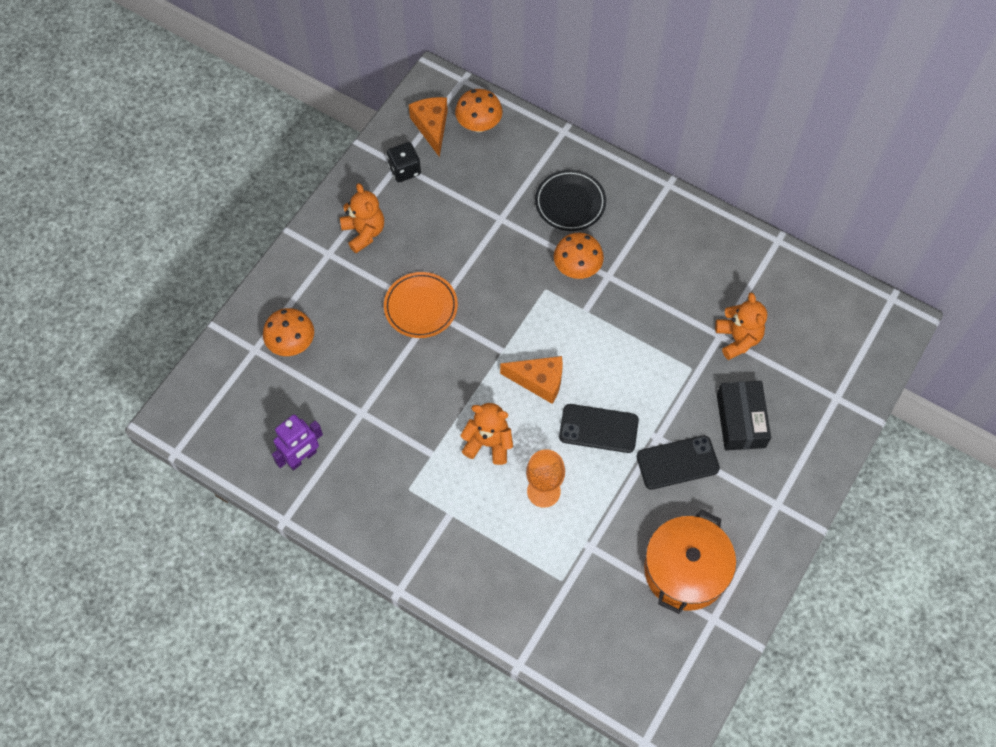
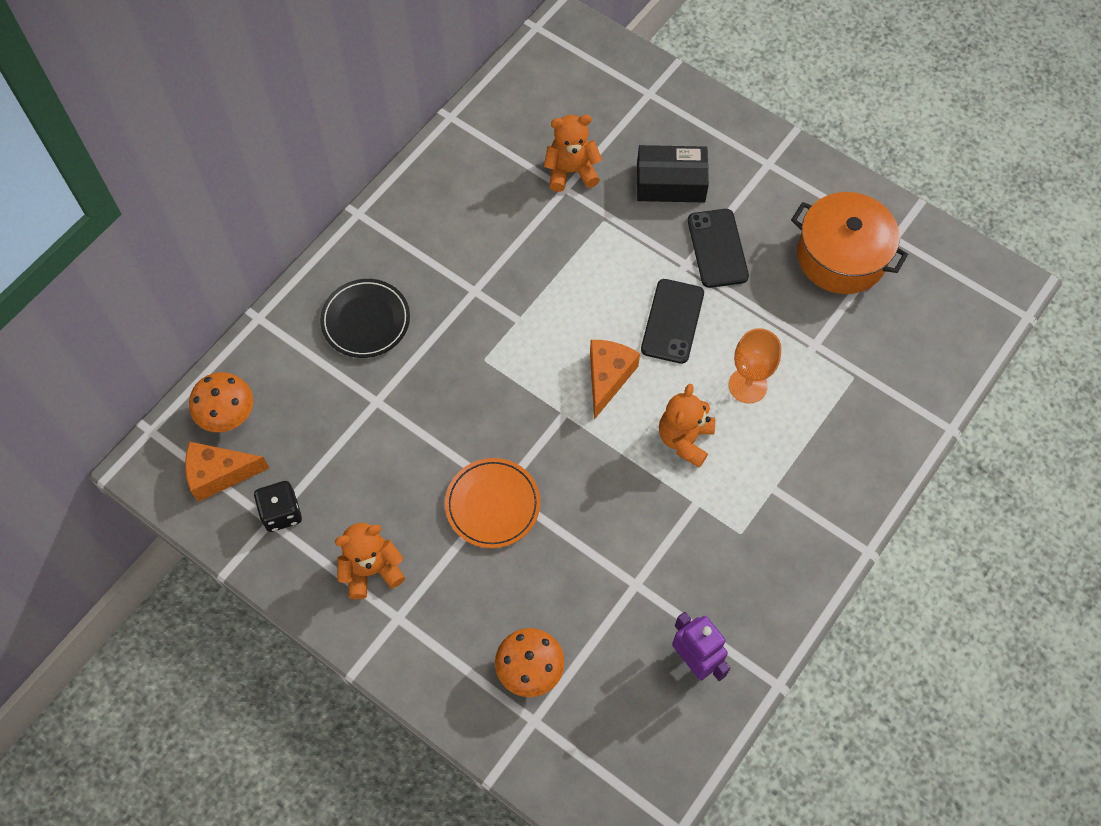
camera: 85 degrees left, 0 degrees up
(577, 268) = (460, 322): orange mushroom -> none

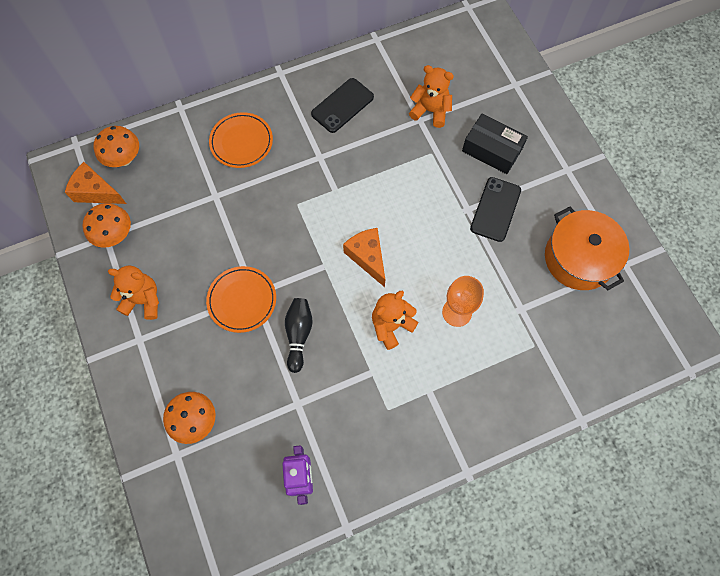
camera: 30 degrees right, 5 degrees up
(281, 513) = (115, 235): black dice -> orange mushroom
(366, 320) = (241, 142): black plate -> orange plate
(586, 507) = (298, 335): none -> black bowling pin
(607, 378) = (367, 257): orange cheese -> orange cheese turned 75 degrees counterclockwise
(672, 321) = (434, 242): black phone -> black phone (342, 105)

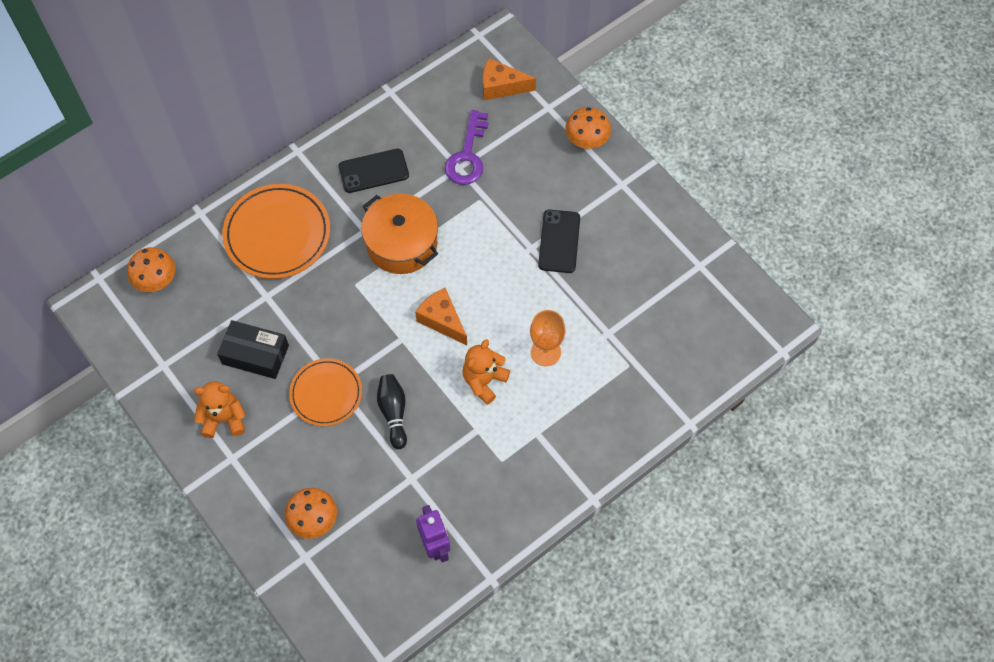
camera: 15 degrees left, 5 degrees down
(96, 192) = (137, 322): orange cheese -> orange cheese (501, 87)
(115, 235) = (173, 361): orange mushroom -> orange mushroom (586, 141)
(241, 142) = (277, 234): orange plate -> orange plate, size x1.56
(342, 105) = (373, 171): black phone -> black phone turned 45 degrees clockwise
(430, 111) = (467, 156): orange teddy bear -> purple key
(492, 150) = (541, 182): black box -> black box (255, 354)
(578, 258) = (653, 270): orange pot -> orange pot (401, 243)

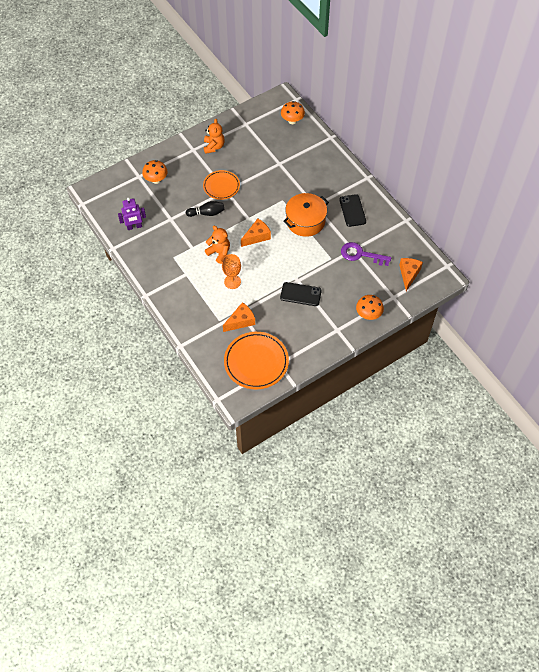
camera: 95 degrees right, 5 degrees down
(255, 354) = (247, 159): black box -> none
(277, 234) = (315, 168): orange plate -> orange plate (256, 362)
(626, 330) = (241, 321): none -> orange cheese

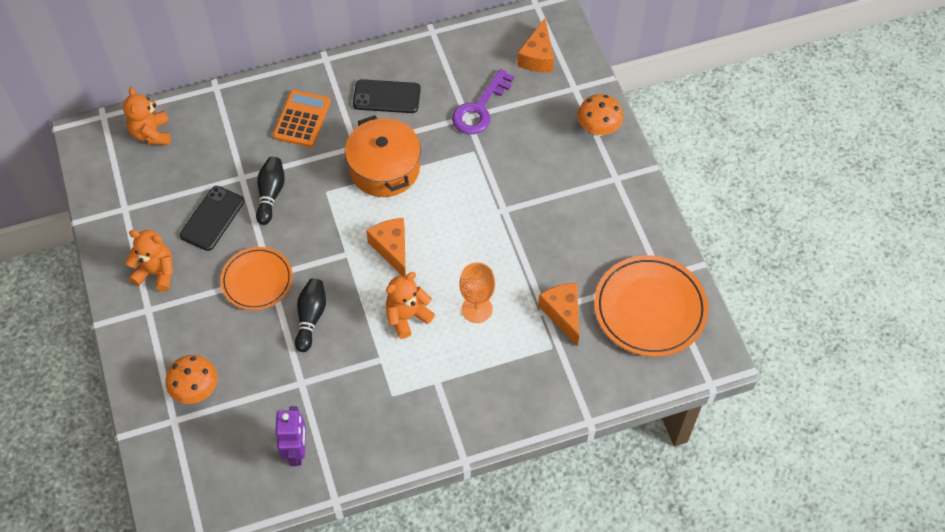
camera: 75 degrees left, 0 degrees up
(273, 178) = (271, 194): none -> black bowling pin
(292, 121) = (151, 134): orange mushroom -> orange teddy bear
(300, 294) = (533, 212): black phone -> black phone (212, 218)
(324, 178) = (302, 119): none -> orange calculator
(408, 274) = (537, 57): orange cheese -> orange cheese turned 105 degrees counterclockwise

